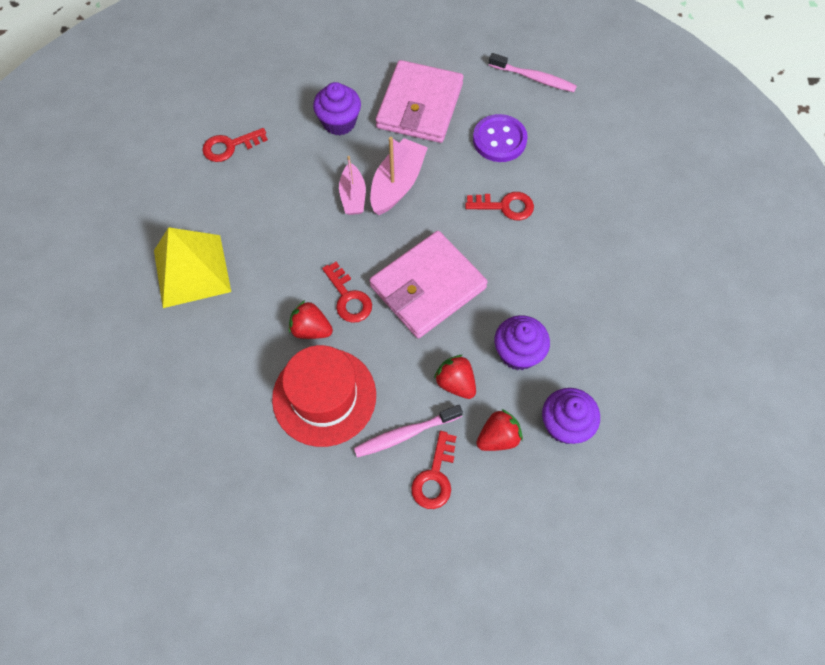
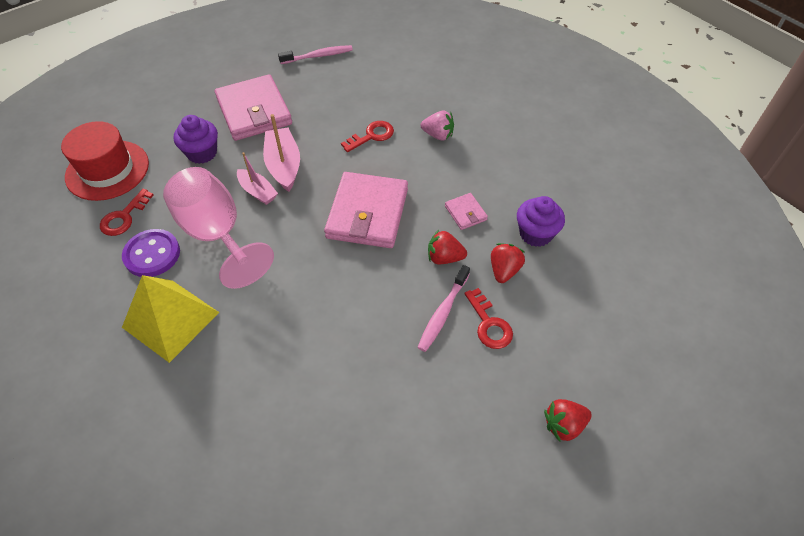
camera: 40 degrees left, 10 degrees down
(287, 216) = (217, 234): none -> pink goblet
(311, 329) = (309, 294): red strawberry -> red strawberry (563, 425)
(324, 396) = (362, 331): red hat -> red hat (107, 170)
(348, 298) = (317, 256): red key -> none
(499, 140) = (330, 101): purple button -> purple button (152, 254)
(518, 353) = (465, 213): purple cupcake -> pink wallet
(571, 249) = (438, 135): none -> pink strawberry

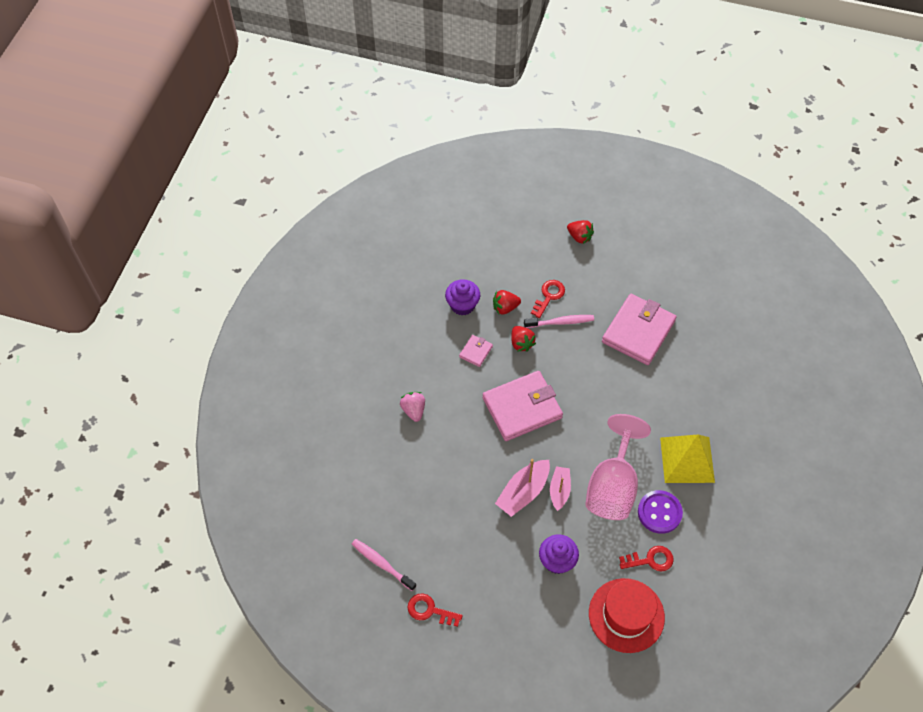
camera: 125 degrees left, 5 degrees up
(254, 111) = (486, 560): pink wallet -> pink wallet (638, 331)
(372, 136) = (448, 454): red key -> red key (430, 610)

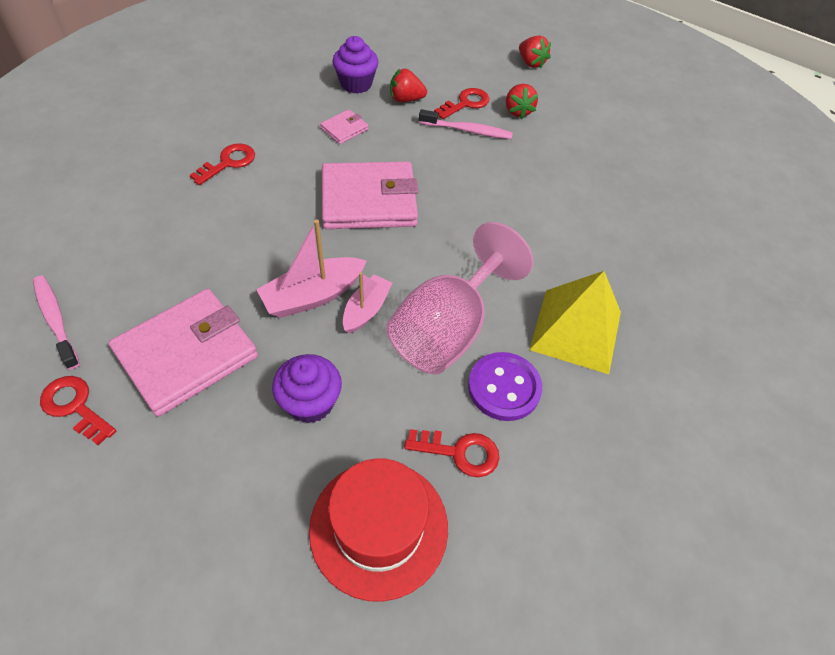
camera: 15 degrees right, 5 degrees down
(413, 410) = (228, 163): pink strawberry -> red key
(521, 343) = (406, 137): red strawberry -> red strawberry (518, 111)
(638, 331) = (565, 166): pink wallet -> pink wallet (187, 354)

